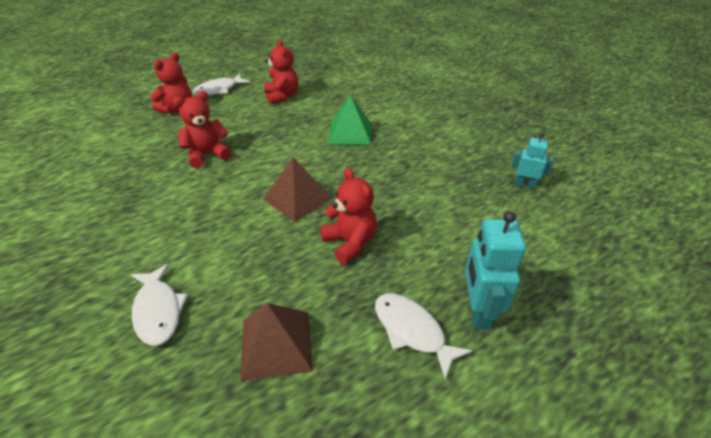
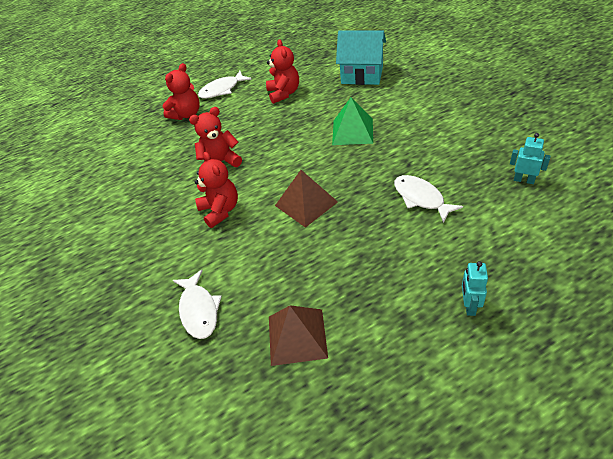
camera: 10 degrees right, 5 degrees up
(350, 243) = (355, 245): red teddy bear -> red teddy bear (220, 210)
(361, 86) = (362, 75): none -> turquoise house
(412, 331) = (411, 324): white fish -> white fish (421, 198)
(477, 311) = (469, 306): turquoise robot -> turquoise robot, size x0.61

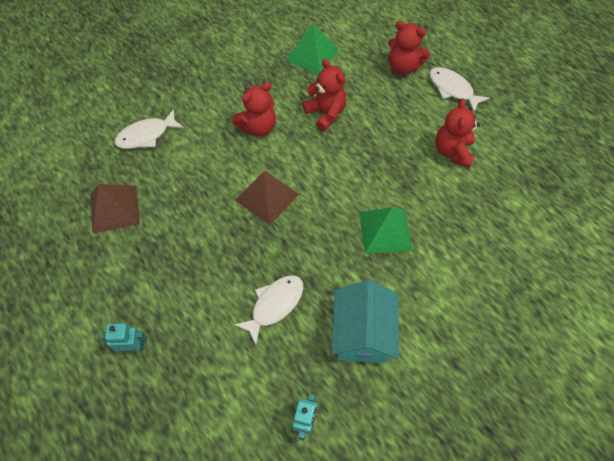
camera: 75 degrees right, 15 degrees up
(144, 170) = (312, 55): none -> green pyramid
(284, 93) = (452, 151): red teddy bear -> red teddy bear turned 120 degrees clockwise
(362, 75) = (504, 233): turquoise house -> turquoise house (362, 334)

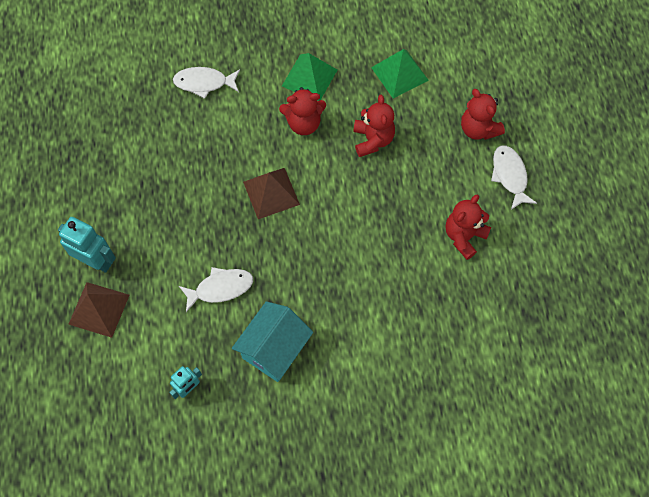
camera: 30 degrees right, 5 degrees up
(114, 208) = (142, 138): brown pyramid -> brown pyramid (99, 309)
(133, 346) = (96, 261): turquoise robot -> turquoise robot, size x1.64
(385, 230) = (351, 276): green pyramid -> green pyramid (309, 77)

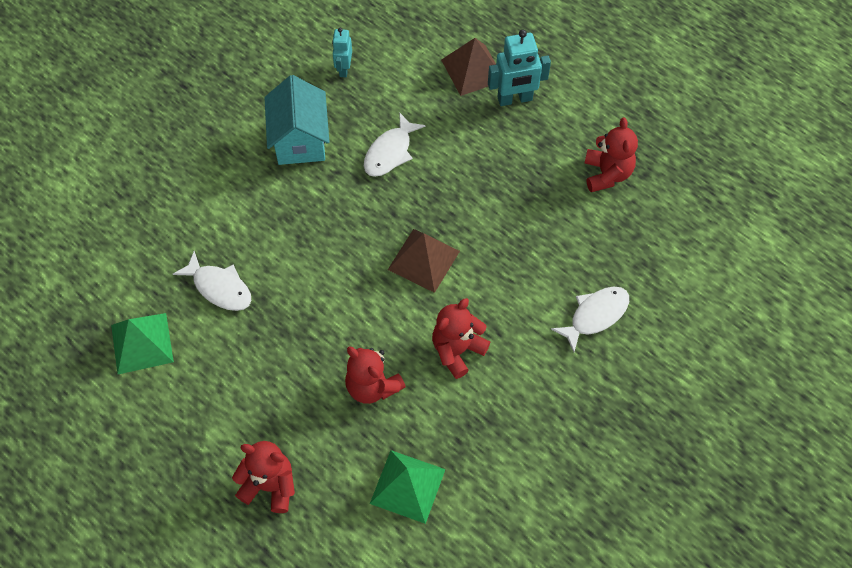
camera: 140 degrees right, 5 degrees down
(309, 77) = (498, 404): green pyramid -> green pyramid (142, 343)
(464, 236) = (202, 355): red teddy bear -> red teddy bear (607, 174)
(509, 176) = (198, 456): white fish -> white fish (219, 287)

